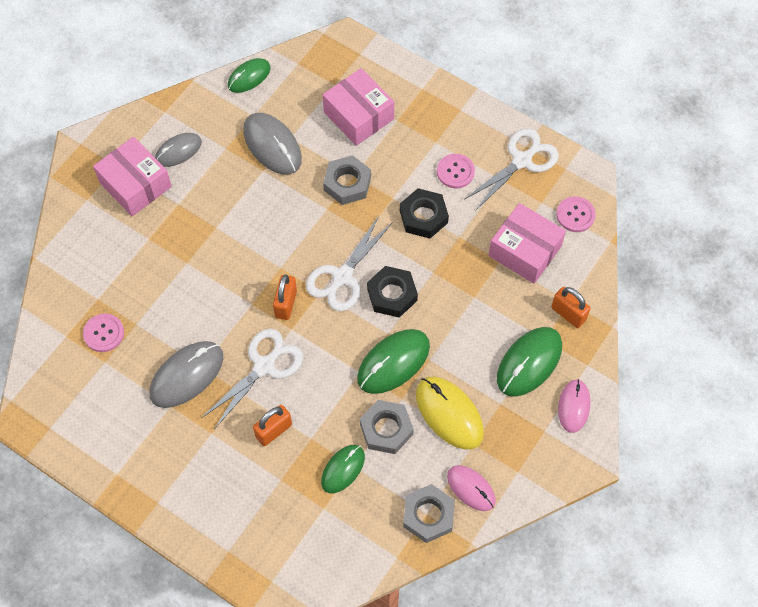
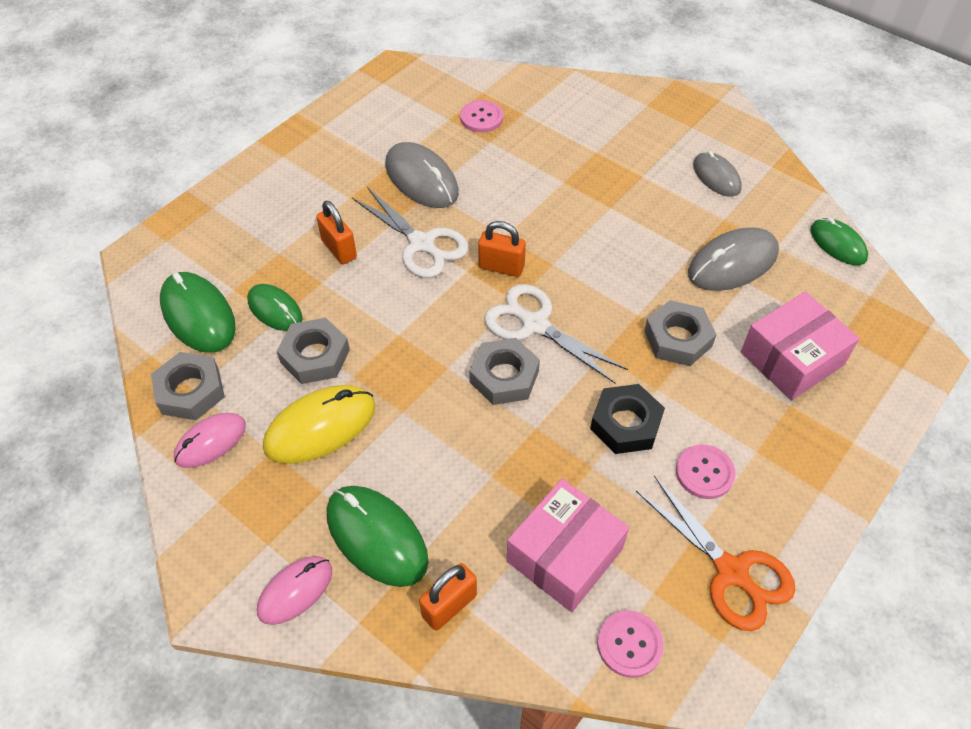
camera: 95 degrees right, 10 degrees down
(135, 184) = (667, 141): pink box -> none
(392, 294) = (504, 376): black nut -> grey nut
(393, 362) = (405, 370): green mouse -> green mouse (198, 315)
(522, 160) = (732, 572): white scissors -> orange scissors
(574, 406) = (295, 591): pink mouse -> pink mouse turned 60 degrees counterclockwise

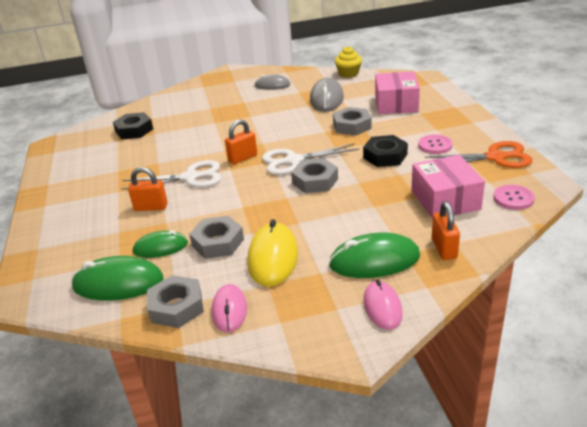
camera: 50 degrees left, 20 degrees down
(421, 179) = (145, 162): grey mouse -> none
(481, 118) = (134, 130): pink button -> black nut
(838, 244) = (348, 74): green mouse -> yellow cupcake

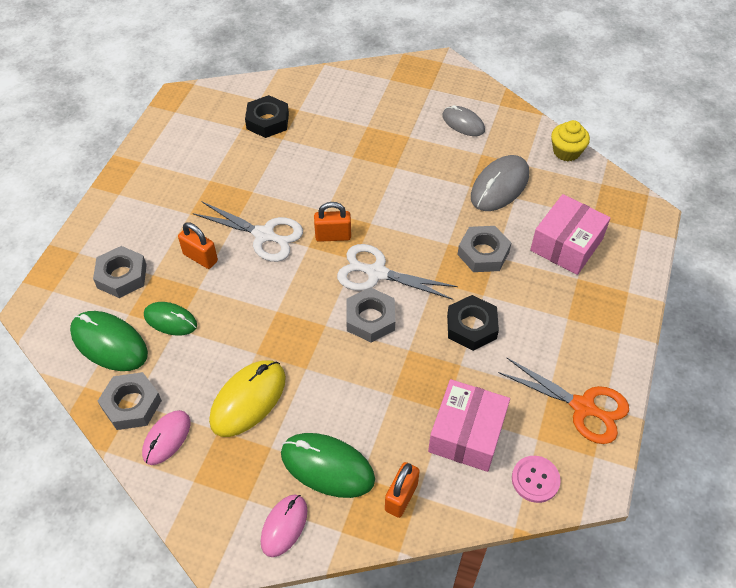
camera: 30 degrees right, 20 degrees up
(218, 242) = (219, 347): grey nut -> grey nut (122, 276)
(435, 145) = (539, 344): pink button -> none

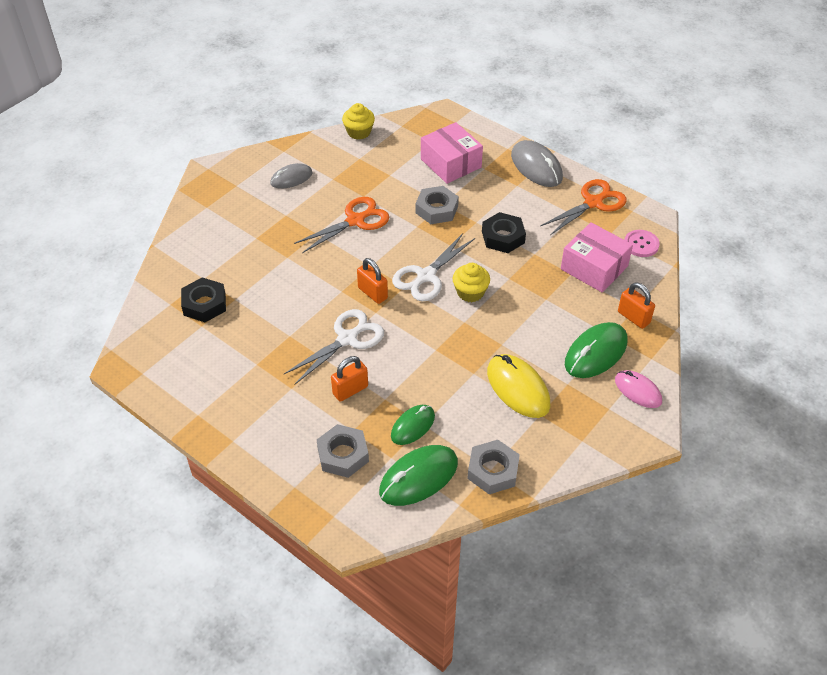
camera: 70 degrees left, 5 degrees down
(167, 438) = (536, 451): pink mouse -> none
(333, 236) = (372, 293): orange padlock -> orange padlock turned 60 degrees counterclockwise
(370, 319) = (470, 292): grey nut -> yellow cupcake
(429, 191) = (356, 220): none -> orange scissors
(499, 186) = (373, 179): grey mouse -> grey mouse (536, 167)

